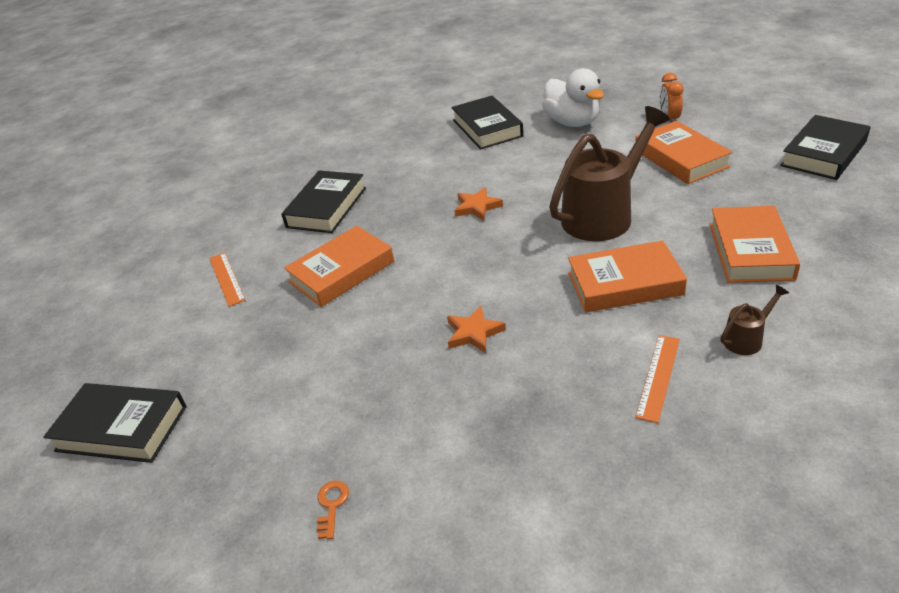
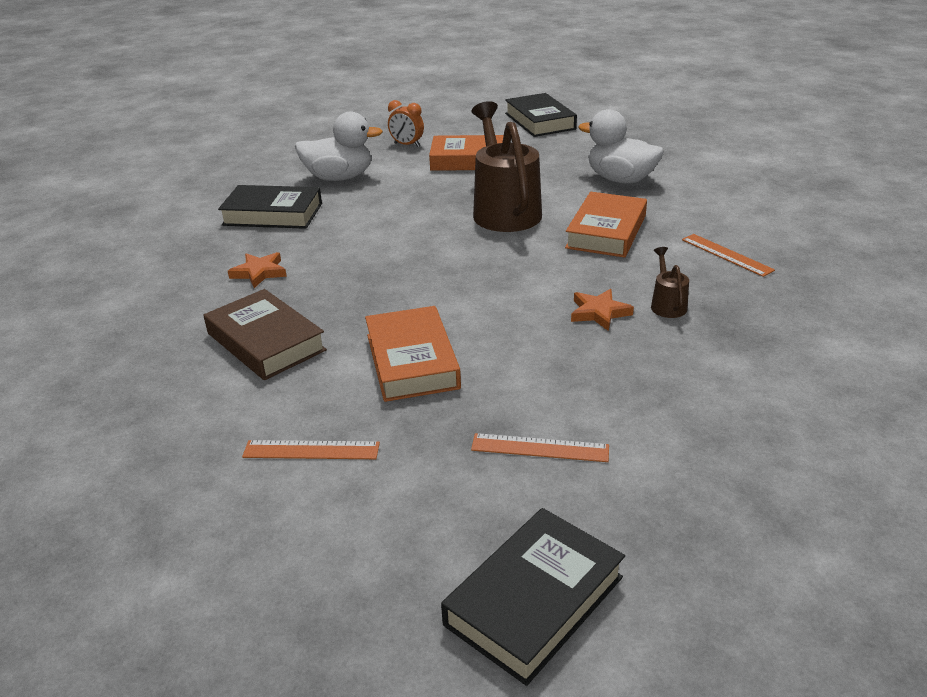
camera: 65 degrees left, 5 degrees down
(272, 372) = (540, 448): none -> orange ruler
(327, 207) = (266, 342): black book -> brown book
(332, 505) = (771, 448): orange key -> none
(477, 207) = (406, 258): orange star -> orange star (259, 272)
(746, 338) = (714, 213): brown watering can -> brown watering can (667, 304)
(750, 251) = (620, 179): orange book -> white duck

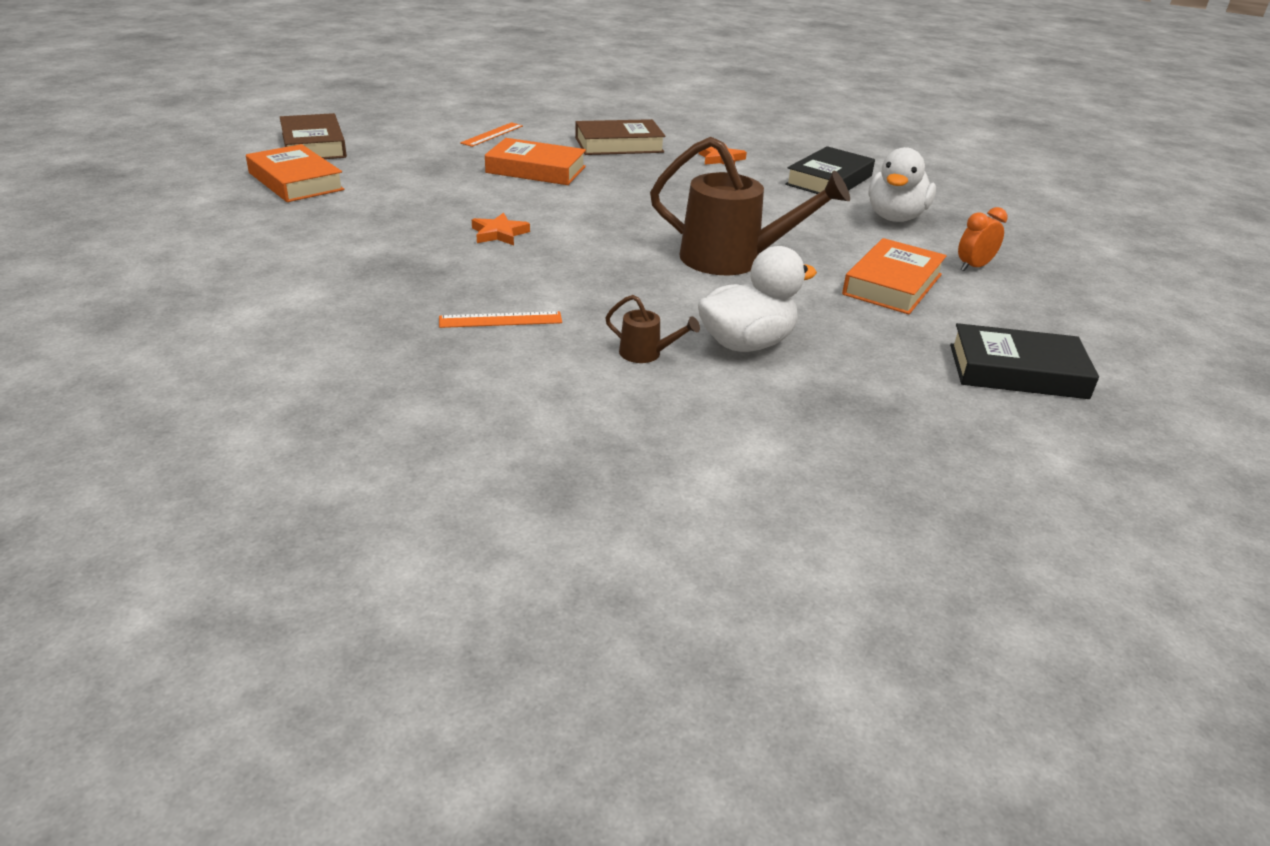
camera: 115 degrees right, 0 degrees up
(534, 601) = (313, 145): black book -> brown book
(540, 448) = (399, 174): orange ruler -> none
(606, 232) = (626, 286): orange book -> orange book (296, 181)
(667, 304) = (468, 260): brown watering can -> brown watering can (646, 354)

